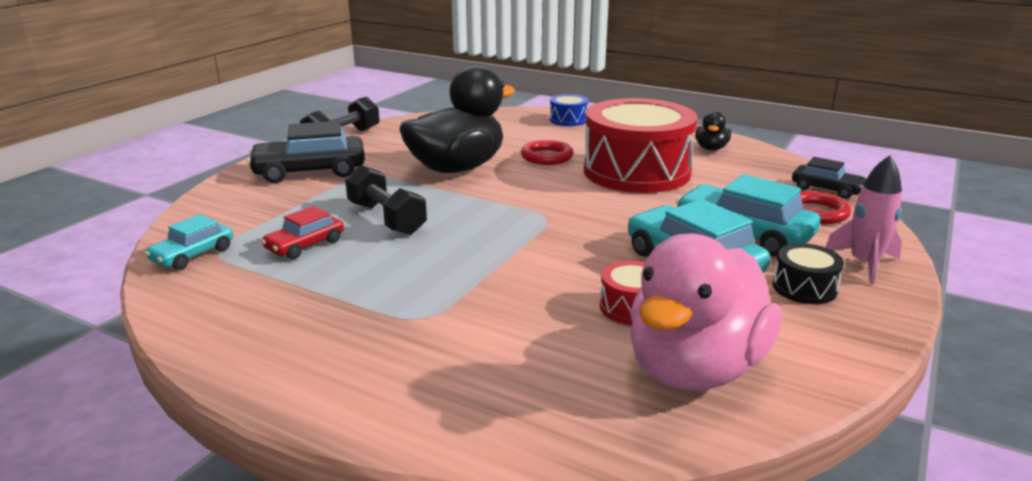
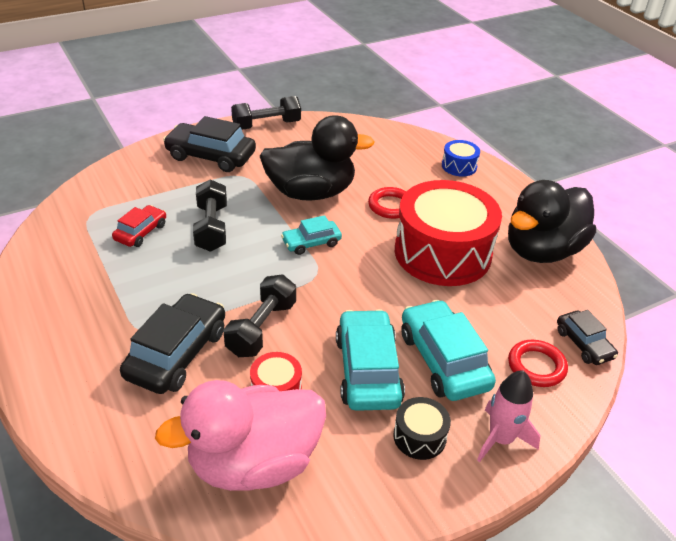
camera: 30 degrees right, 15 degrees up
(193, 255) = (74, 213): turquoise car -> turquoise car (311, 243)
(305, 245) = (141, 232): red car -> red car turned 135 degrees clockwise
(487, 320) = (177, 353): none -> black car
(549, 270) = (261, 328): none -> black dumbbell
(711, 148) = (542, 250): black duck -> black duck, size x2.25

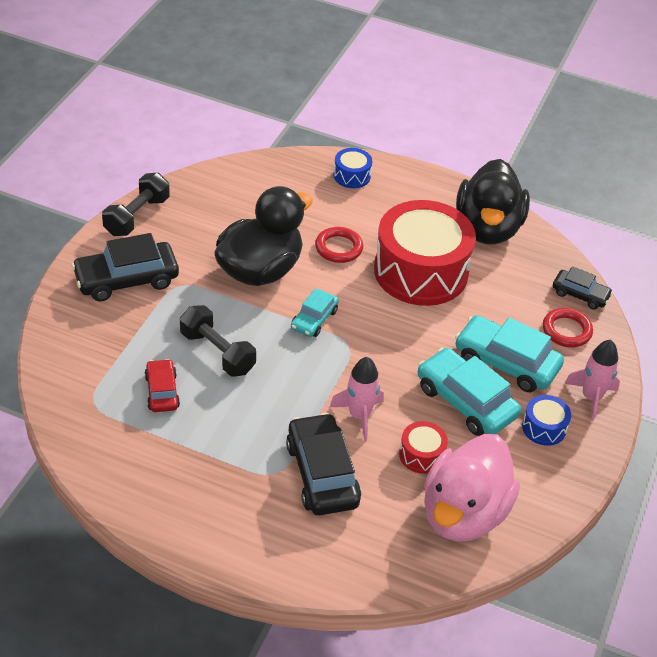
camera: 40 degrees left, 5 degrees up
(261, 328) = (359, 415): black dumbbell -> pink rocket
(419, 436) = (544, 428): black drum -> blue drum

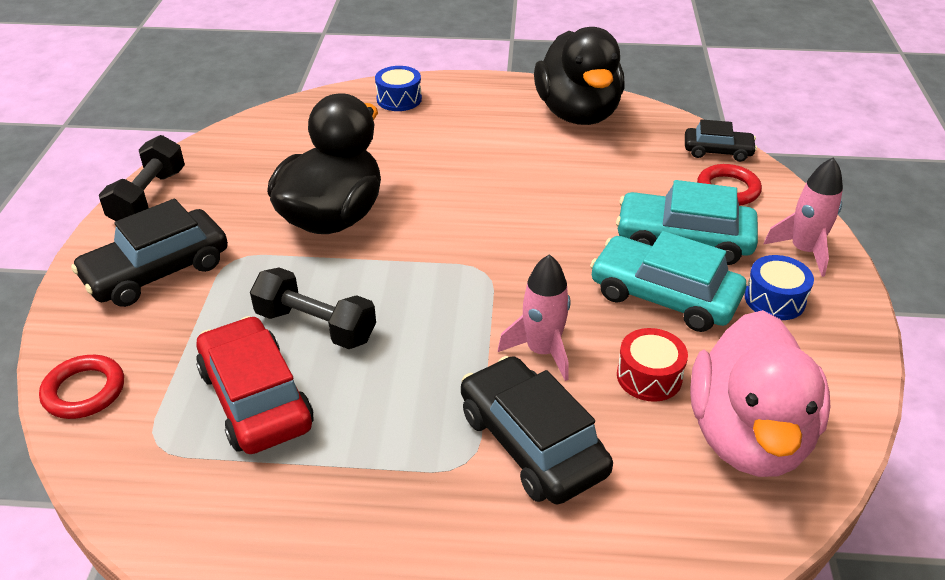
camera: 15 degrees left, 5 degrees down
(162, 392) = (255, 399): red car -> red car, size x1.74
(314, 319) = (426, 254): turquoise car -> none
(338, 248) = (419, 171): red ring -> red ring (84, 391)
(421, 271) = (528, 171): red drum -> none

